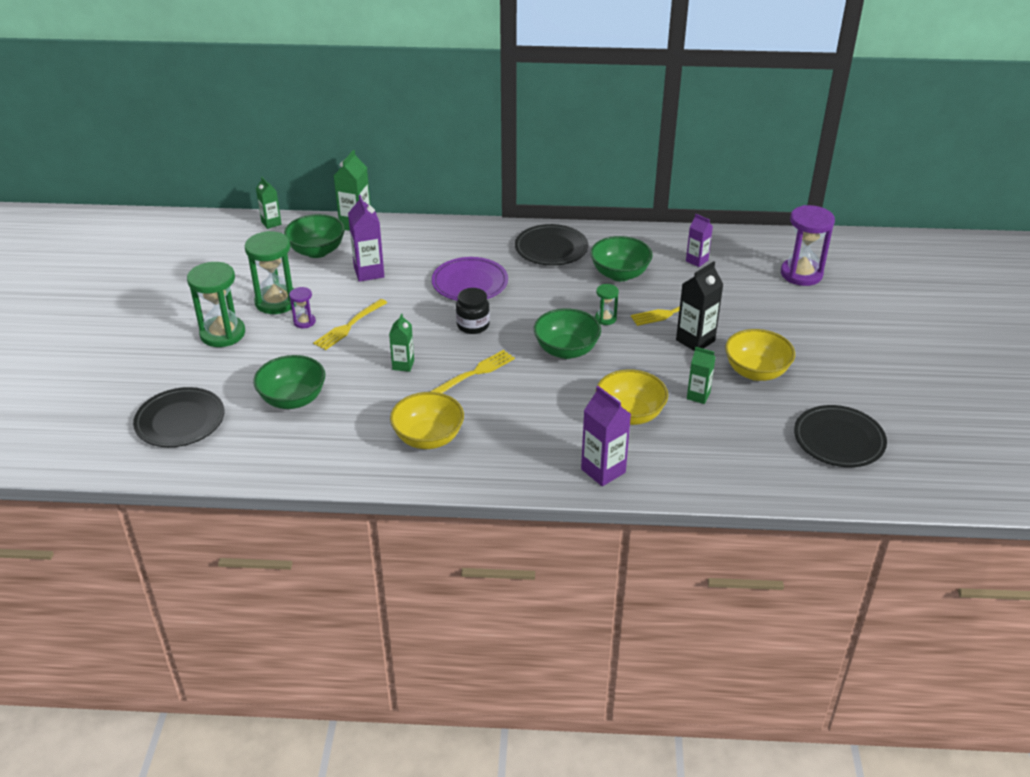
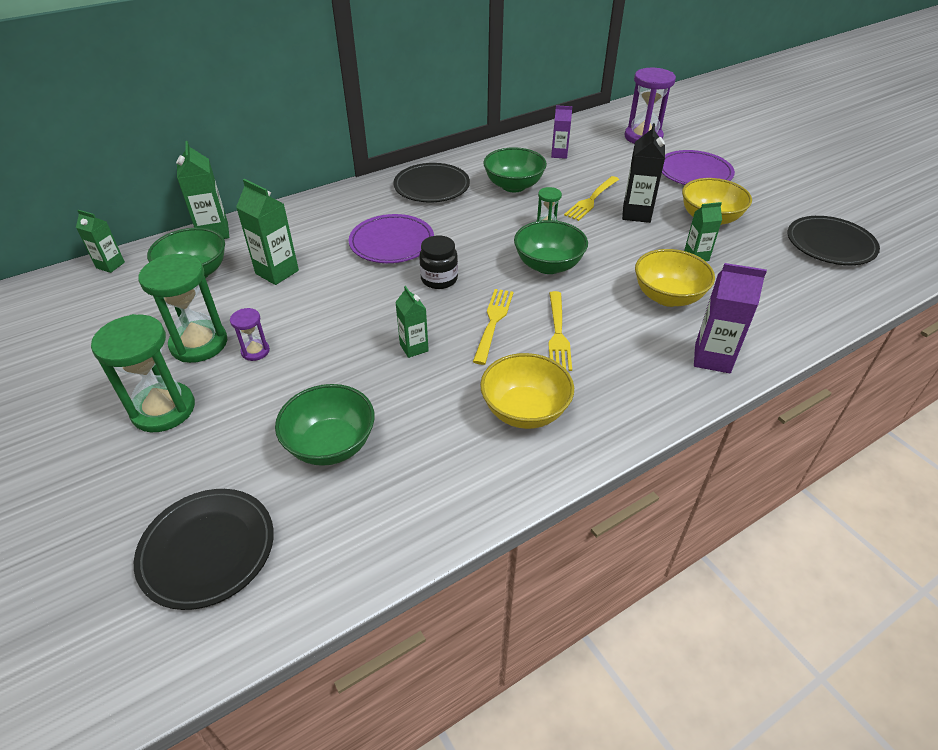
camera: 35 degrees left, 5 degrees up
(349, 326) = (312, 334): yellow fork -> yellow fork (558, 334)
(369, 272) = (277, 272): purple carton -> green carton
(803, 326) = (694, 173): none -> purple plate

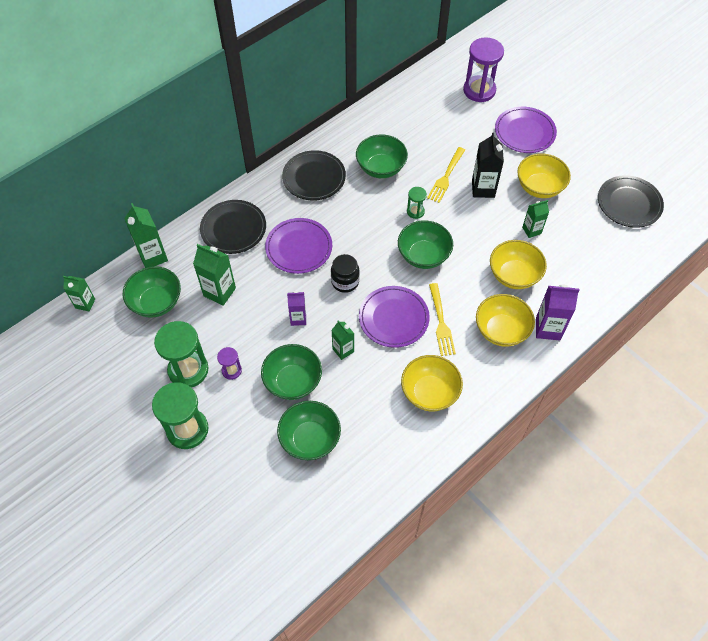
camera: 10 degrees left, 15 degrees up
(207, 550) = (259, 524): black plate -> black plate (233, 229)
(333, 373) = (293, 381): none -> green bowl
(493, 322) = (393, 318): yellow fork -> purple plate
(559, 154) = (411, 122): purple carton -> purple carton (298, 318)
(643, 352) = (501, 330): none -> yellow bowl

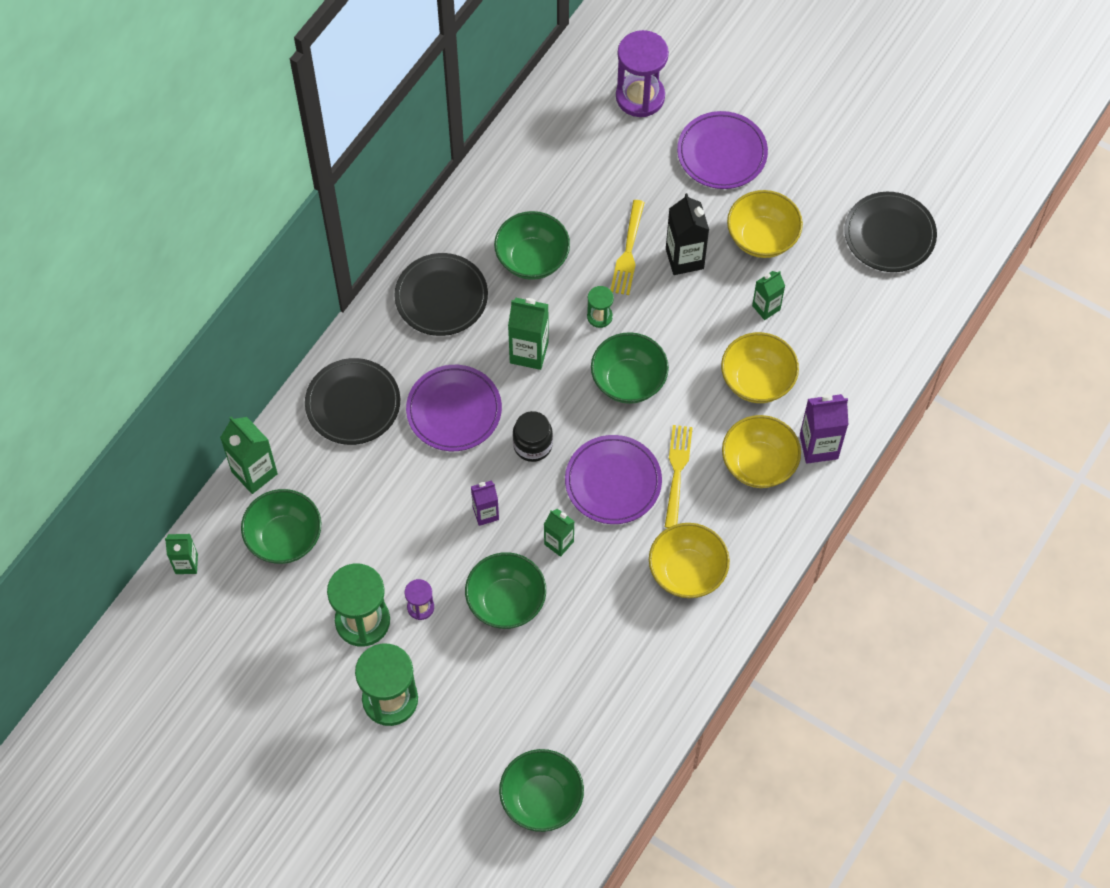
camera: 15 degrees left, 5 degrees up
(219, 292) = (366, 502): green carton -> green carton (529, 352)
(310, 439) = (552, 671): green bowl -> green bowl (541, 799)
(441, 322) = (677, 472): yellow fork -> yellow fork turned 150 degrees counterclockwise

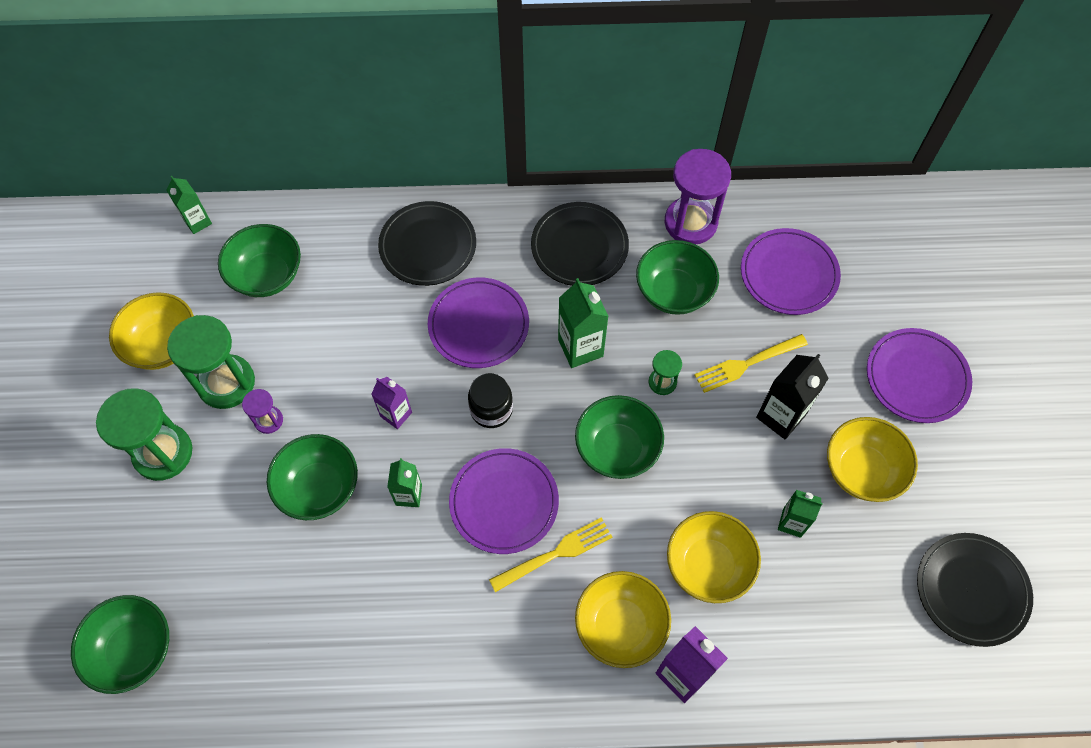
camera: 55 degrees right, 0 degrees up
(254, 473) = (313, 217): green carton -> none
(578, 173) = (789, 274): none -> purple plate
(640, 97) = (908, 274): purple hourglass -> purple hourglass (690, 222)
(687, 572) = (456, 632): yellow bowl -> yellow bowl (163, 345)

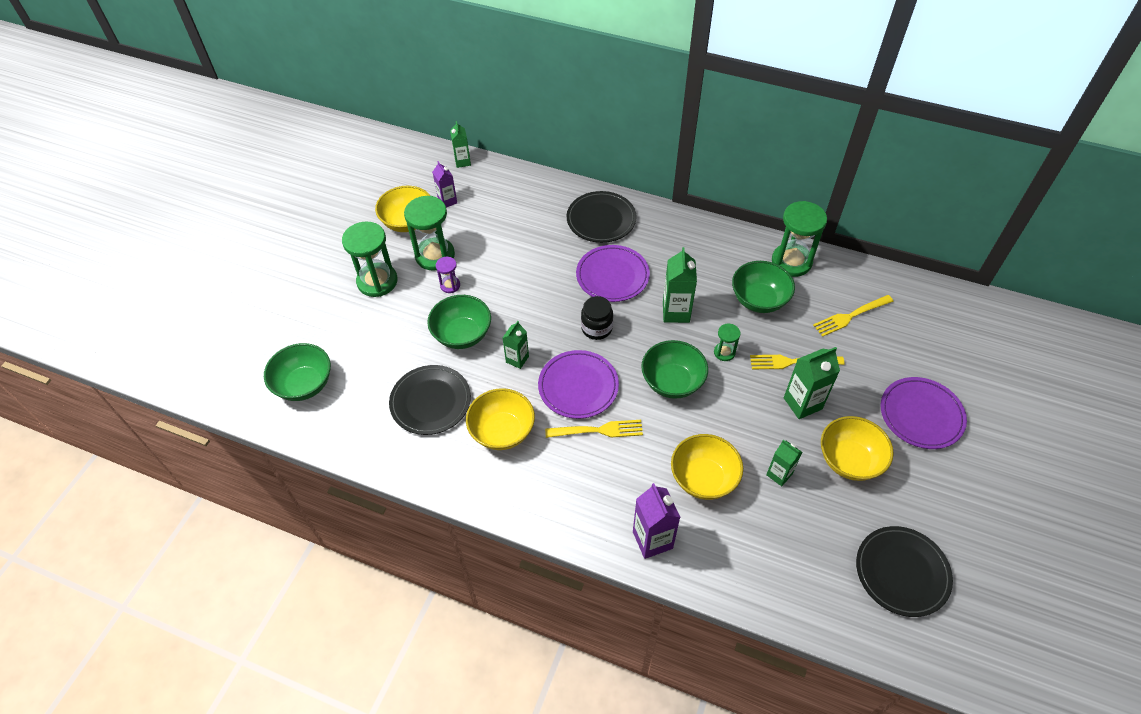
camera: 25 degrees right, 10 degrees down
(267, 275) = (490, 204): green bowl -> none
(396, 414) = (532, 309): purple carton -> purple carton (447, 201)
(579, 247) = (704, 252): black plate -> black plate (430, 402)
(620, 626) = (622, 492): yellow bowl -> yellow bowl (502, 431)
(690, 222) = (791, 261): purple hourglass -> green hourglass
(781, 416) = (802, 403): black carton -> green carton
(789, 274) = (850, 316): purple plate -> yellow fork

